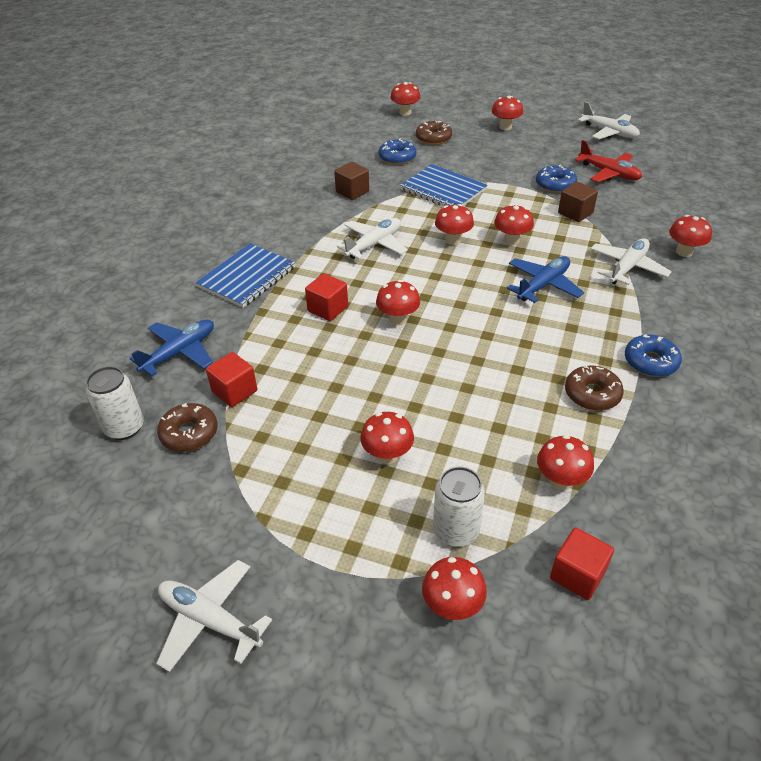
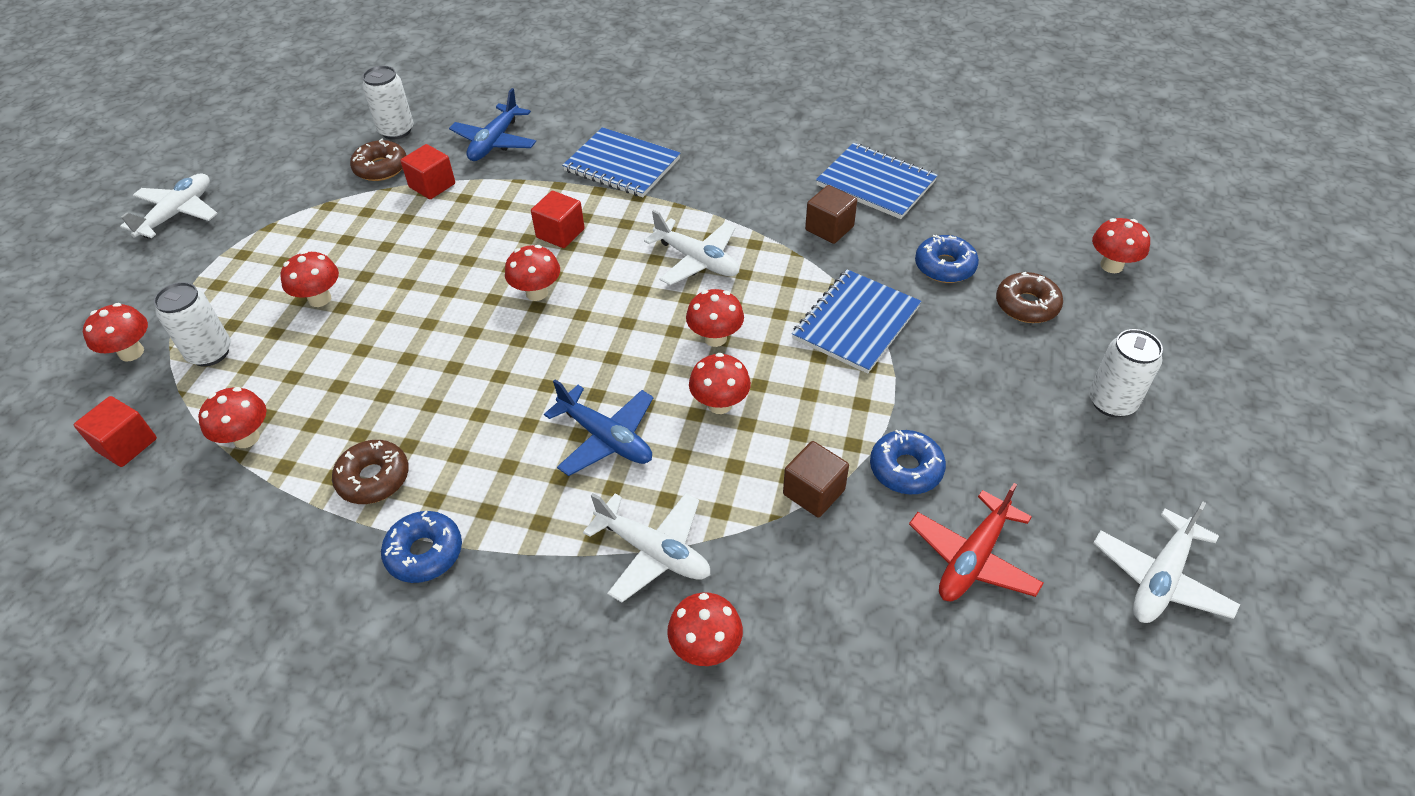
camera: 85 degrees right, 5 degrees up
(180, 352) = (495, 142): blue plane -> blue plane turned 75 degrees clockwise
(310, 172) = (876, 183): none -> blue notebook
(505, 127) = (1111, 402): red mushroom -> white can

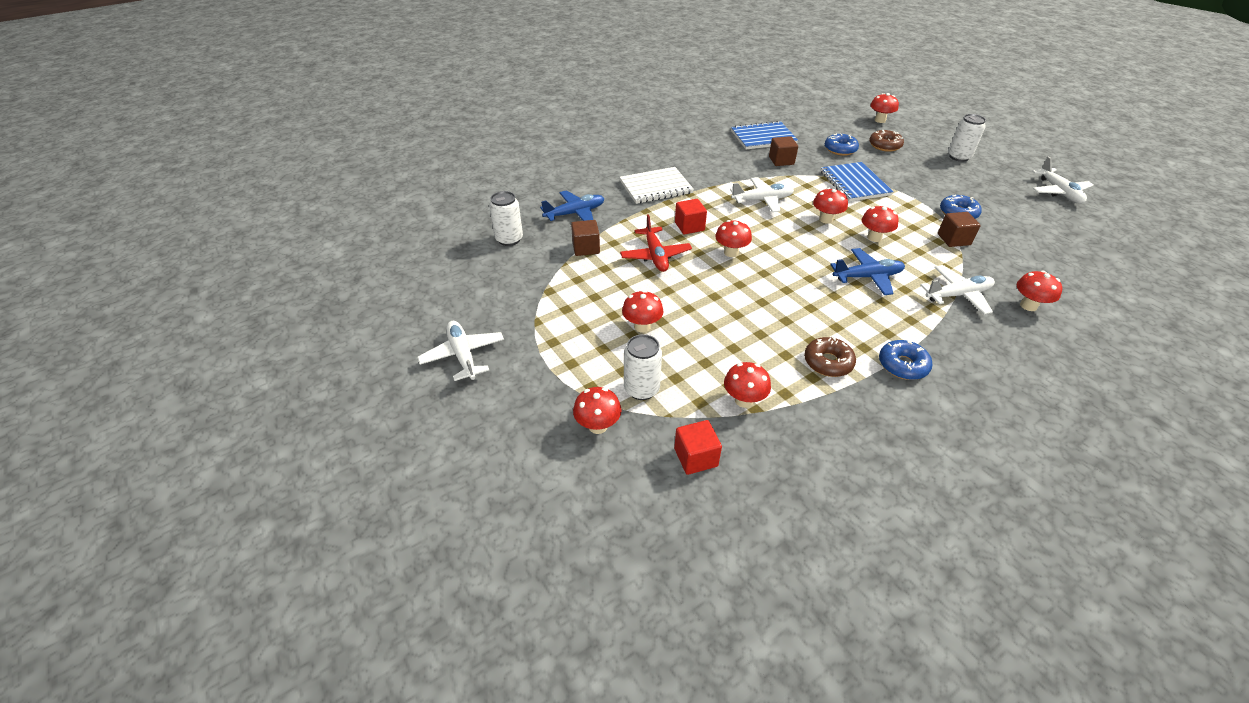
camera: 50 degrees left, 5 degrees down
(381, 168) = (540, 258): brown donut -> none
(432, 185) = (586, 248): red cube -> brown cube
(495, 142) = (575, 213): blue plane -> blue plane turned 90 degrees counterclockwise
(622, 165) = (656, 187): blue notebook -> white notebook
(972, 558) = (1021, 222): red plane -> red plane (655, 256)

